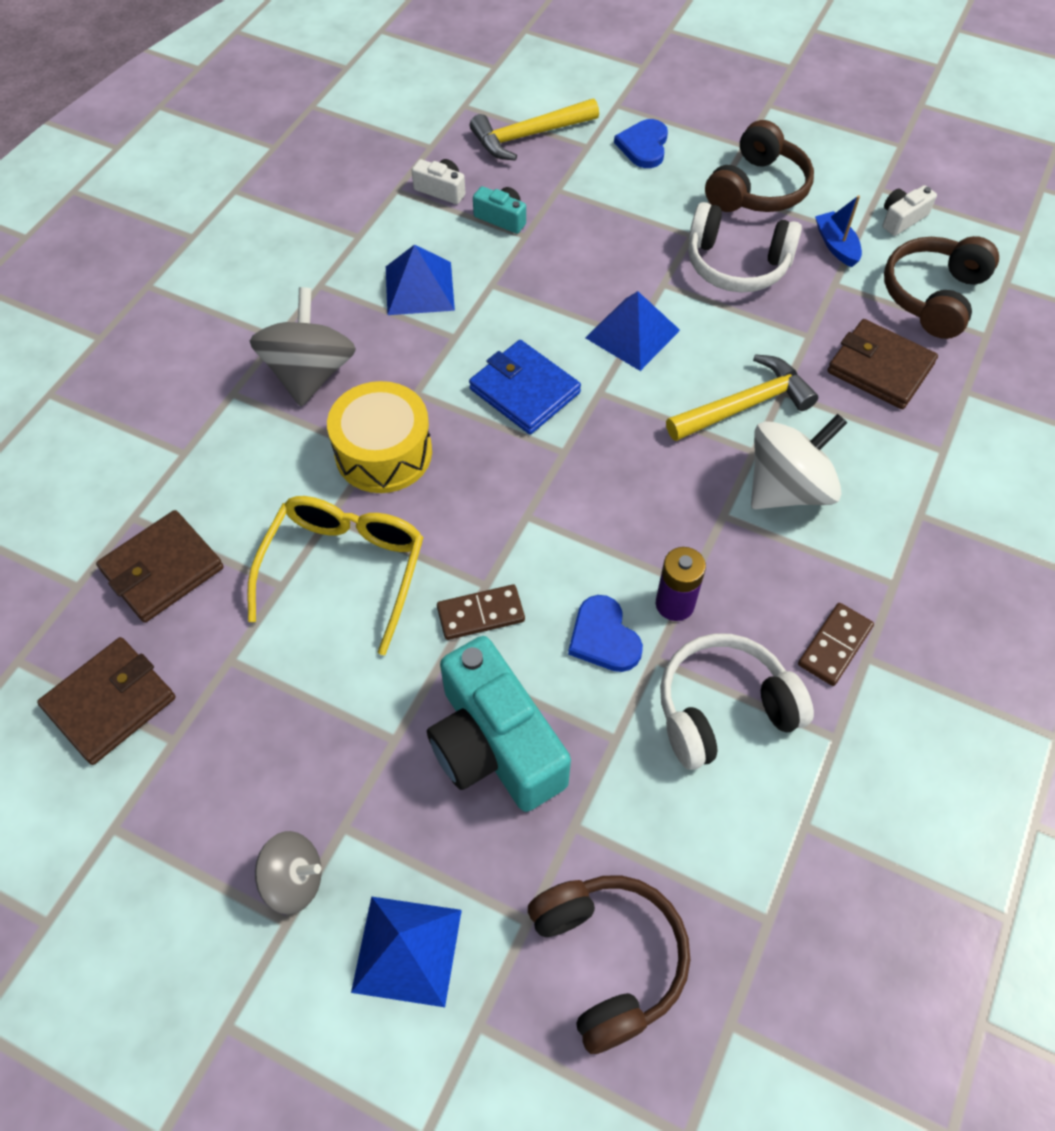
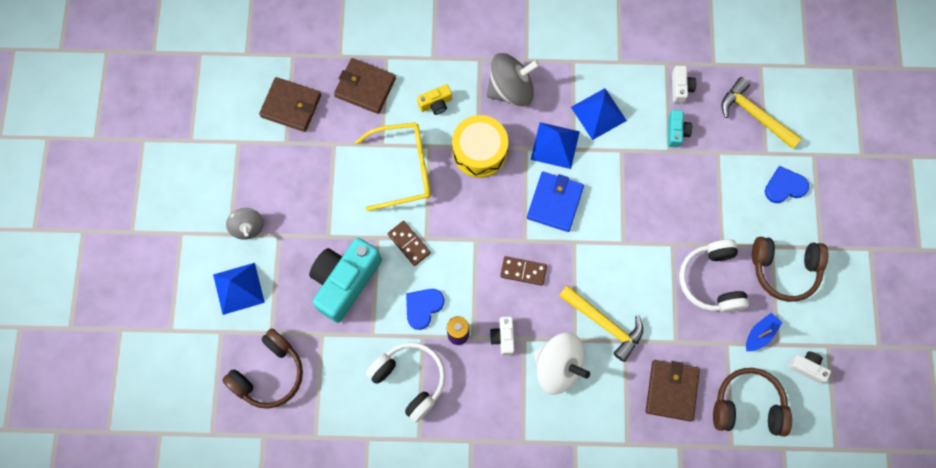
camera: 65 degrees right, 15 degrees up
(264, 479) = (435, 104): none -> yellow camera
(632, 333) = (625, 242): blue pyramid -> blue pyramid (555, 145)
(708, 542) = (503, 337): none -> white camera
(835, 646) = (470, 422): brown domino -> brown domino (523, 271)

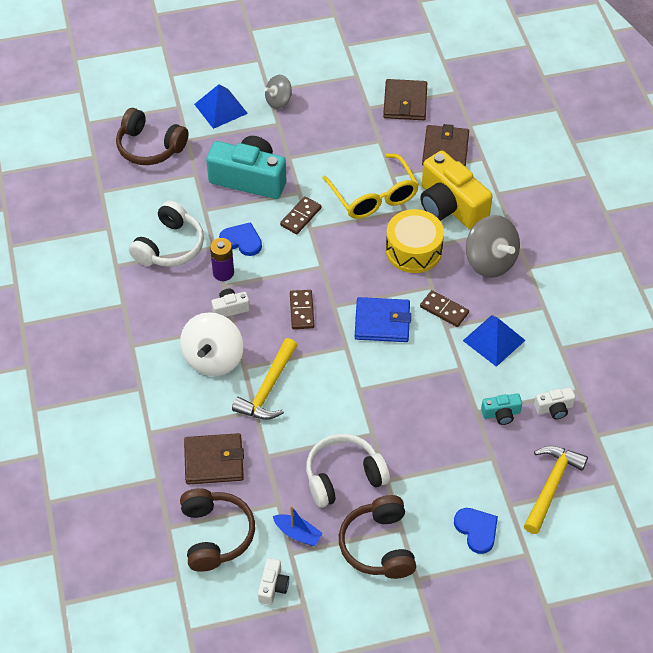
camera: 75 degrees right, 20 degrees down
(435, 104) = (450, 206): yellow camera -> yellow camera, size x2.22
(555, 145) = (444, 310): blue pyramid -> brown domino

